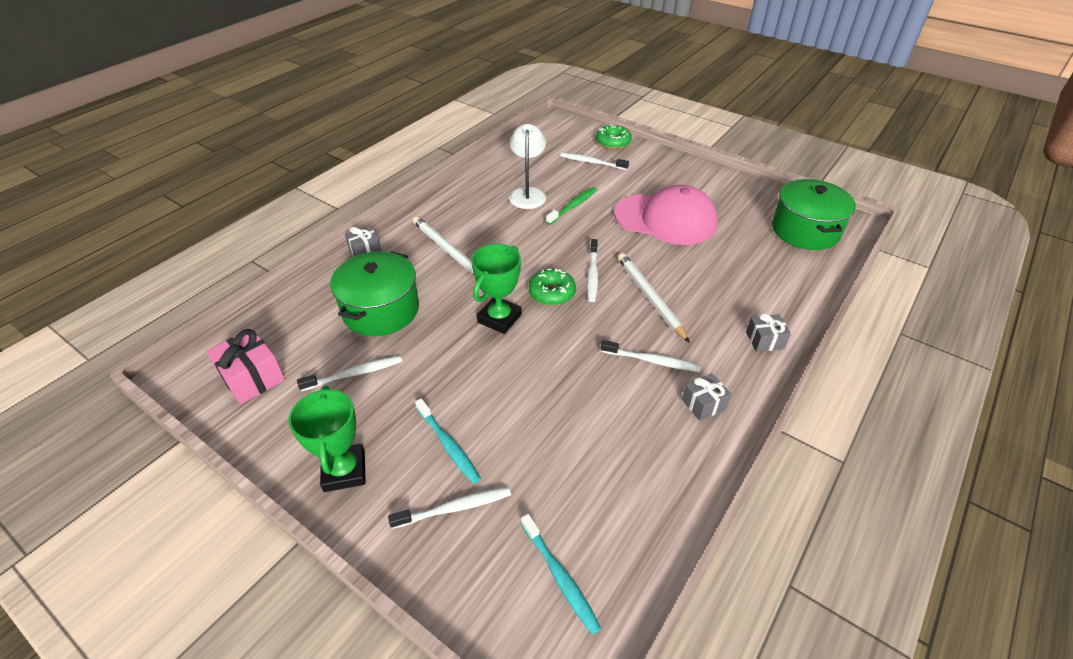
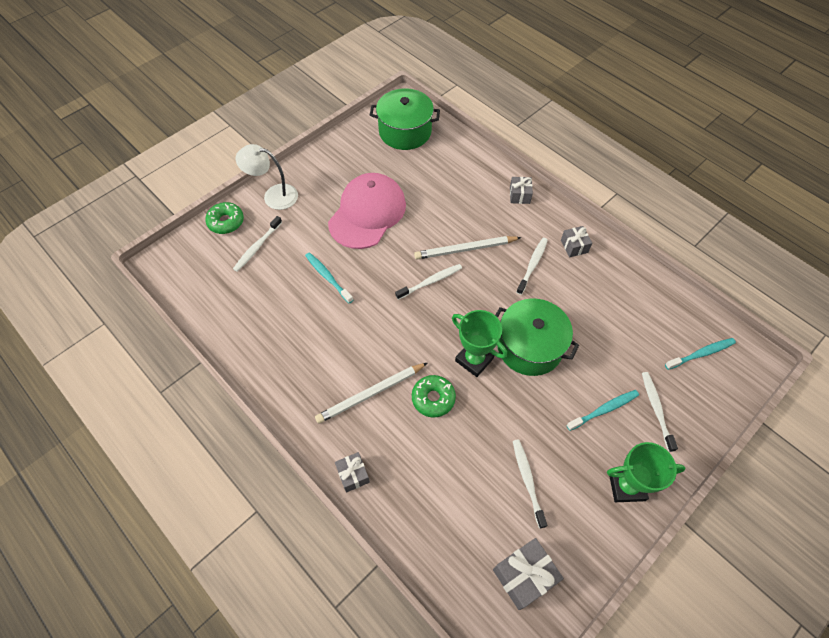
camera: 80 degrees left, 15 degrees up
(252, 377) = (524, 576): pink gift -> grey gift
(381, 310) = (448, 458): green pot -> green pot (529, 347)
(528, 194) = (295, 311): white lamp -> white lamp (273, 195)
(552, 293) = (448, 315): green donut -> green donut (433, 398)
(573, 206) = (328, 277): green toothbrush -> turquoise toothbrush
(592, 274) = (430, 282): white toothbrush -> white toothbrush turned 45 degrees counterclockwise

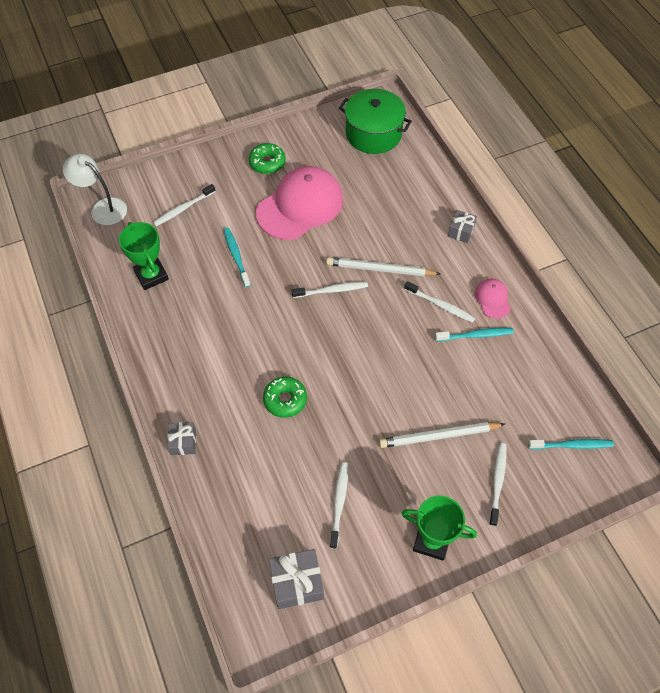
camera: 20 degrees right, 0 degrees up
(226, 222) = (164, 176): green donut -> green donut (267, 163)
(273, 195) = (218, 163): white lamp -> white lamp (103, 208)
(371, 393) = (230, 376): white pencil -> white pencil (439, 436)
(474, 359) = (340, 377): green trophy -> green trophy (151, 275)
(529, 347) = (400, 382): green pot -> none
(532, 265) = (440, 305): white toothbrush -> white toothbrush turned 75 degrees clockwise
(574, 246) = (492, 299): grey gift -> pink cap
(603, 410) = (444, 465): turquoise toothbrush -> turquoise toothbrush (475, 335)

